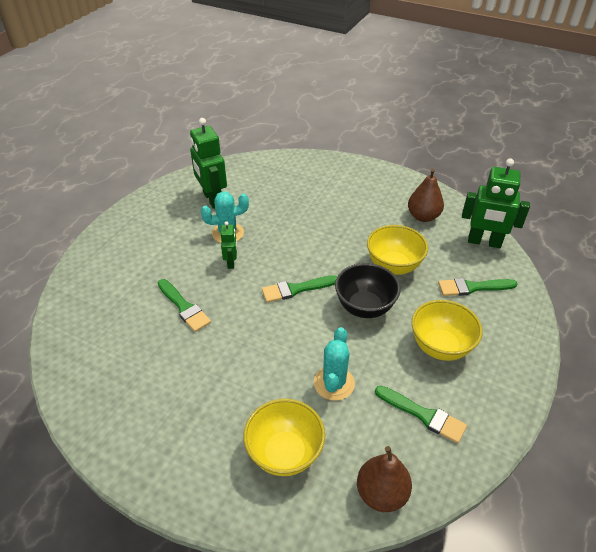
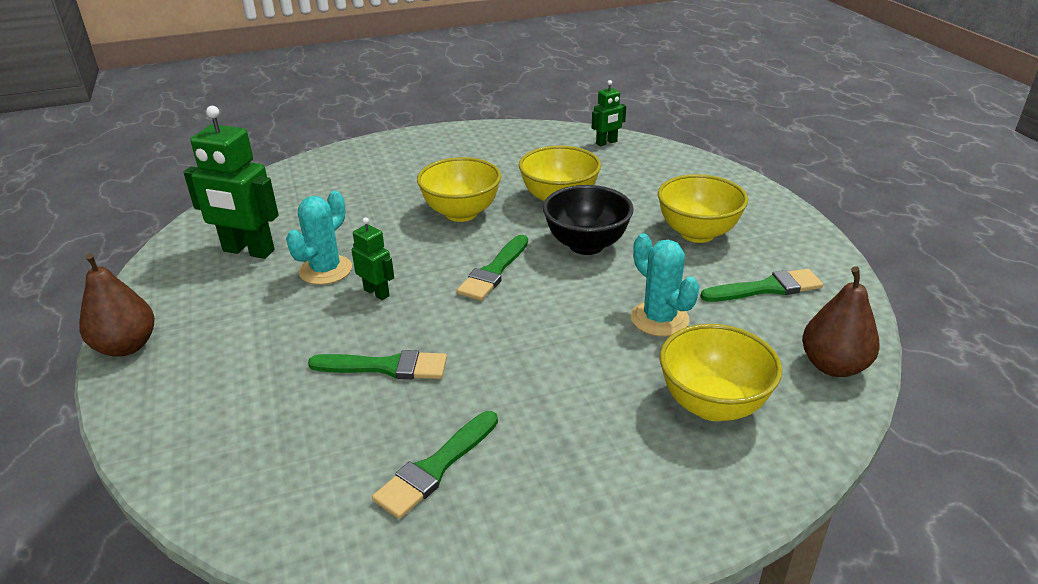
camera: 45 degrees left, 10 degrees down
(330, 240) = (461, 213): none -> yellow bowl
(423, 216) = (522, 150): brown pear -> brown pear (126, 346)
(473, 287) = (651, 178): green brush -> green brush (435, 467)
(484, 242) = (606, 143): green robot -> green robot, size x0.53

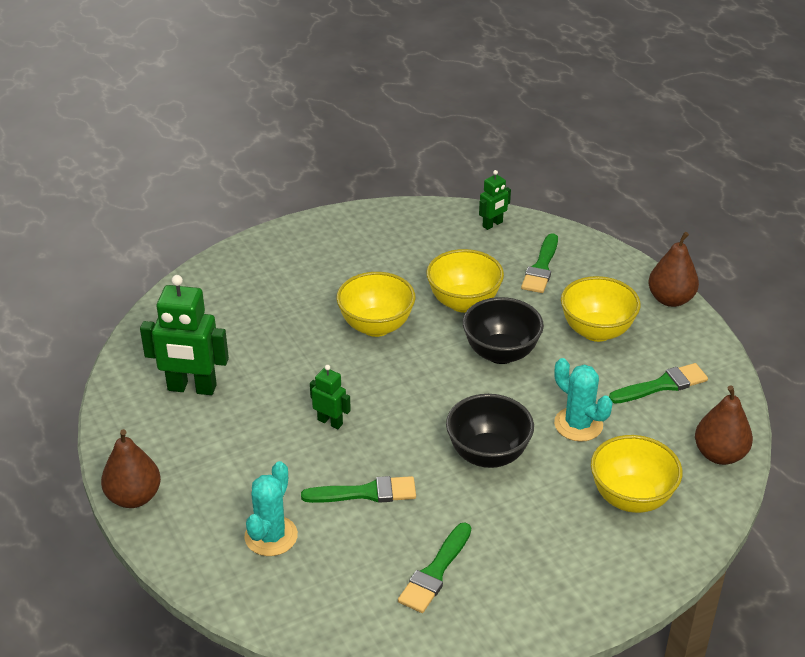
camera: 10 degrees left, 5 degrees up
(325, 270) = (274, 402): turquoise cactus -> turquoise cactus (271, 536)
(494, 271) = (426, 389): green brush -> green brush (541, 267)
(544, 340) = (488, 455): none -> black bowl
(784, 212) = (670, 299): none -> brown pear

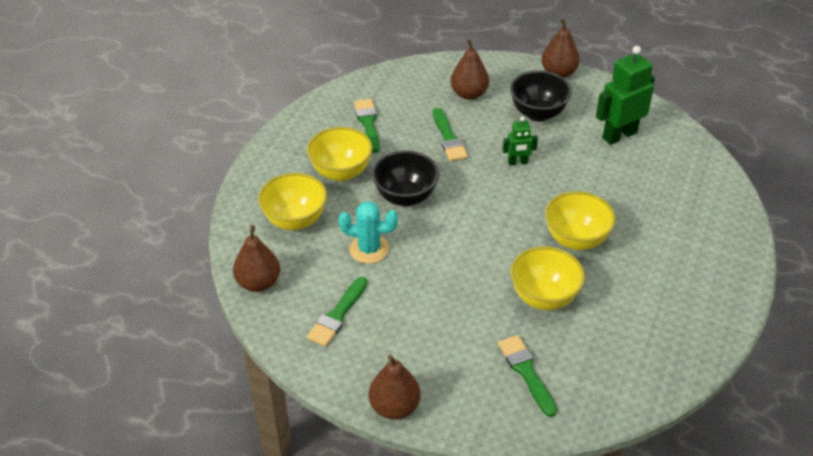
camera: 140 degrees right, 5 degrees up
(271, 536) = (469, 94): turquoise cactus -> brown pear
(366, 493) = (448, 138): green brush -> green brush turned 60 degrees counterclockwise
(492, 224) = (615, 395): green robot -> none
(501, 353) = (472, 271): black bowl -> black bowl (538, 113)
(596, 331) = (424, 334): yellow bowl -> yellow bowl (341, 172)

